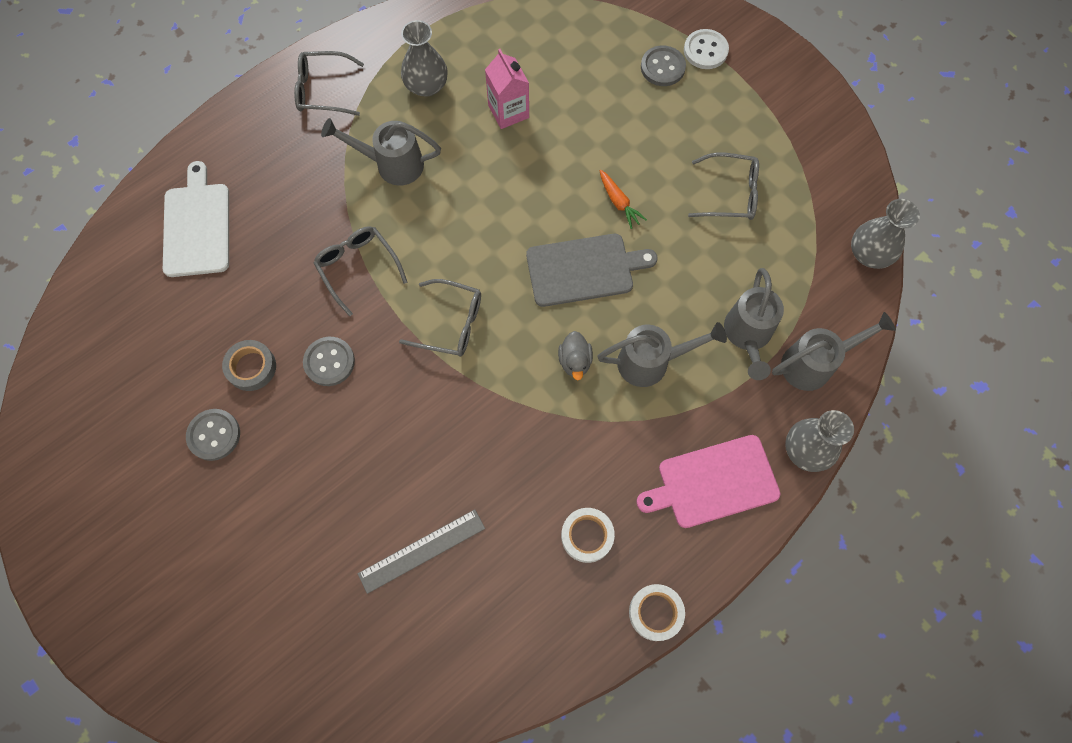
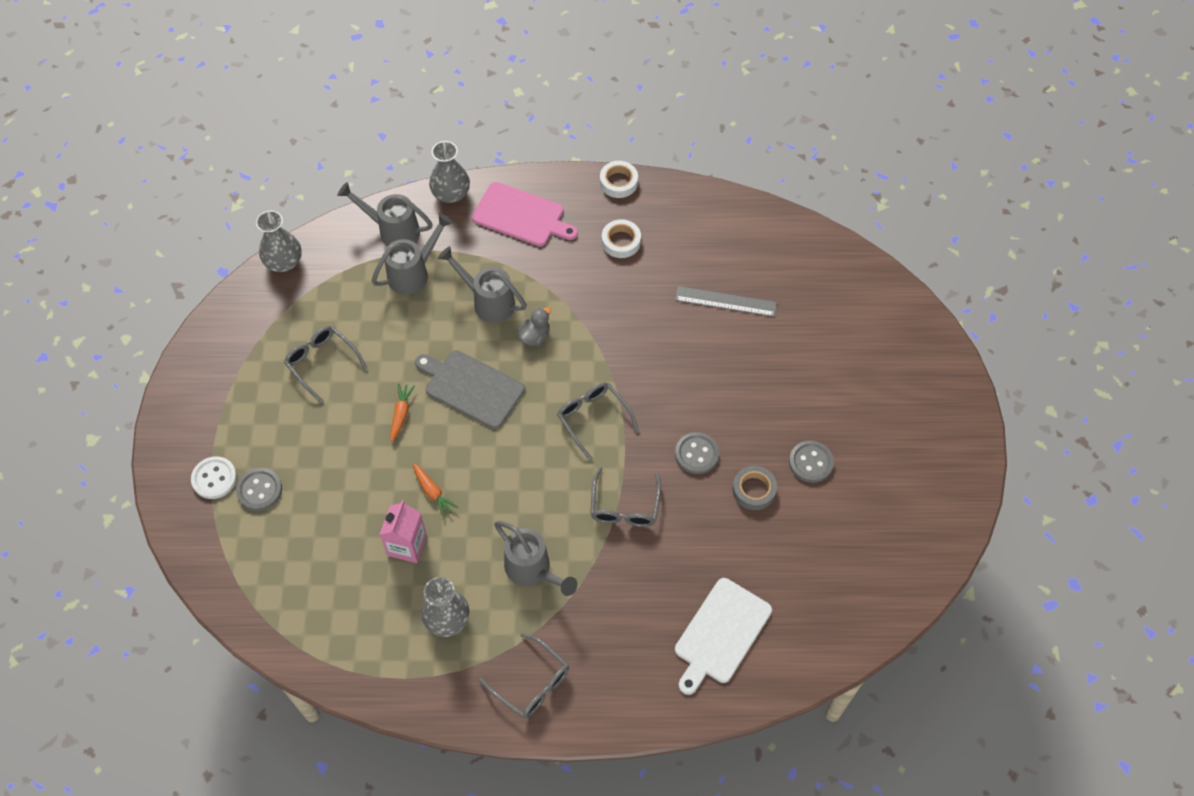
camera: 140 degrees left, 10 degrees down
(528, 162) = (432, 492): none -> orange carrot

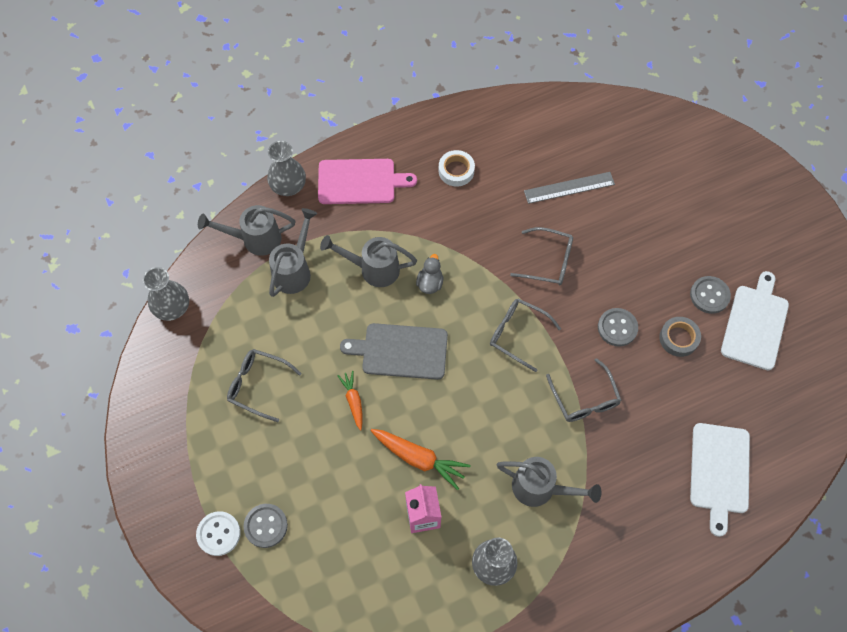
camera: 25 degrees left, 5 degrees up
(432, 492) = (419, 458): orange carrot -> orange carrot, size x1.65
(531, 682) = (593, 587): grey glasses -> grey glasses (548, 261)
(618, 182) = (426, 120): white tape -> none
(842, 510) = (755, 324): none -> white cutting board

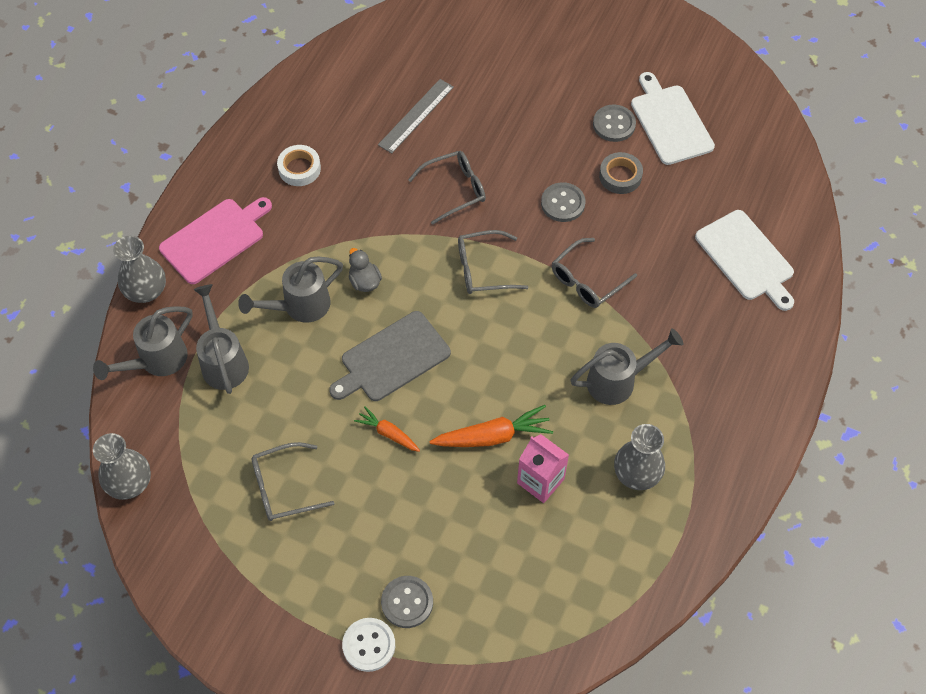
camera: 40 degrees left, 5 degrees down
(584, 398) = (587, 280): grey glasses -> grey glasses turned 105 degrees clockwise

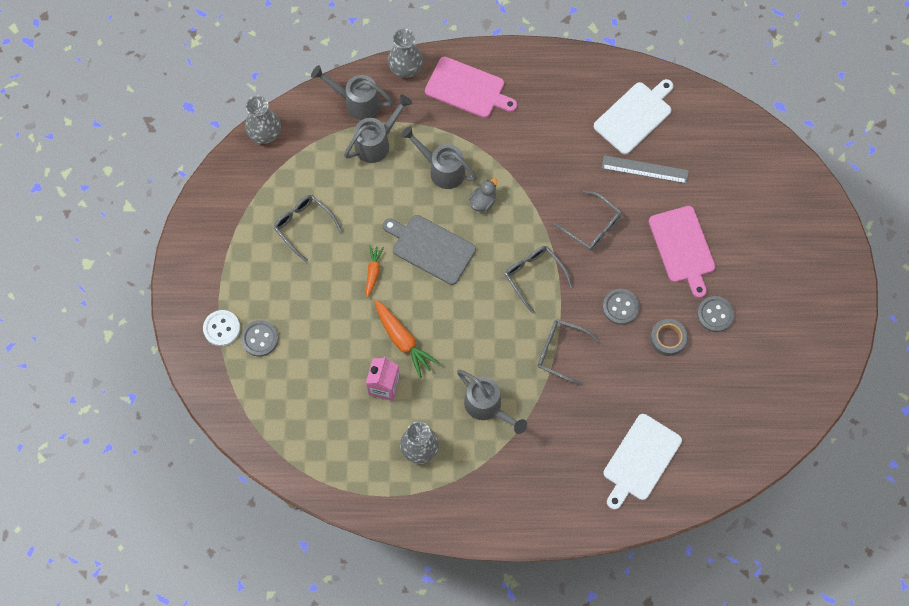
camera: 65 degrees right, 10 degrees up
(299, 169) = (554, 113): white tape -> none
(524, 120) = (682, 247): none -> pink cutting board
(670, 122) = (740, 355): white cutting board -> white cutting board (634, 116)

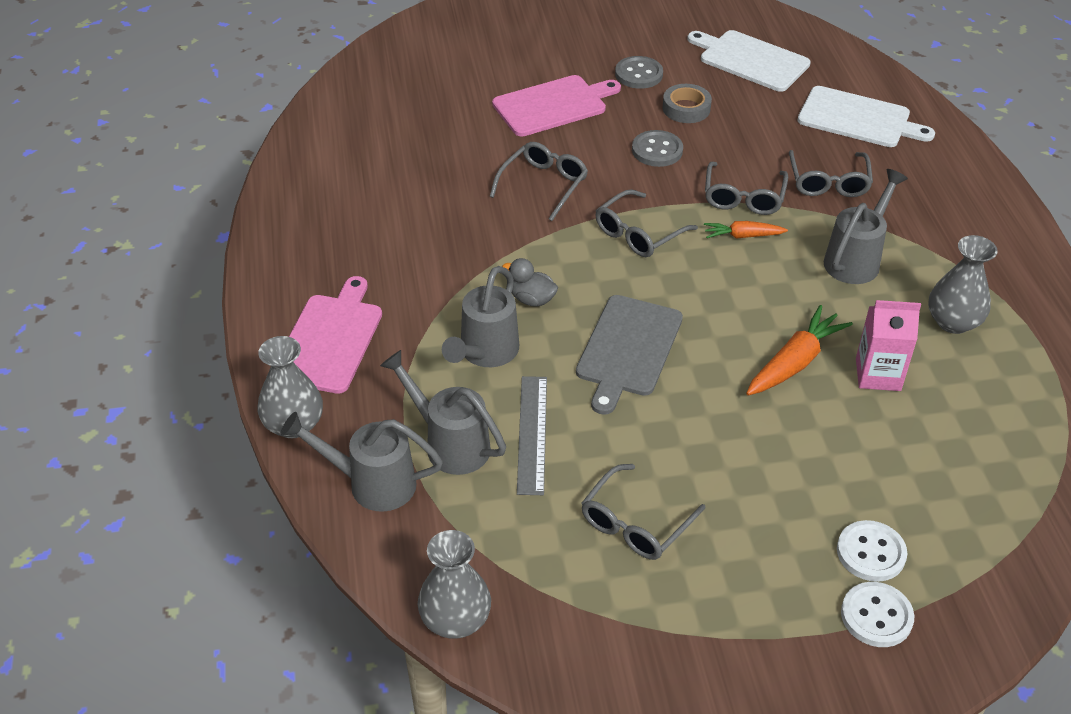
camera: 100 degrees left, 25 degrees down
(260, 338) = (871, 553): grey button -> white button
(357, 102) = (372, 483): grey watering can -> grey watering can turned 90 degrees clockwise
(373, 272) = (692, 414): orange carrot -> orange carrot (743, 236)
(569, 414) = (828, 182): none -> grey glasses
(634, 116) = (359, 160): white cutting board -> white cutting board (750, 60)
(645, 169) = (443, 145): grey ruler -> grey ruler (532, 434)

